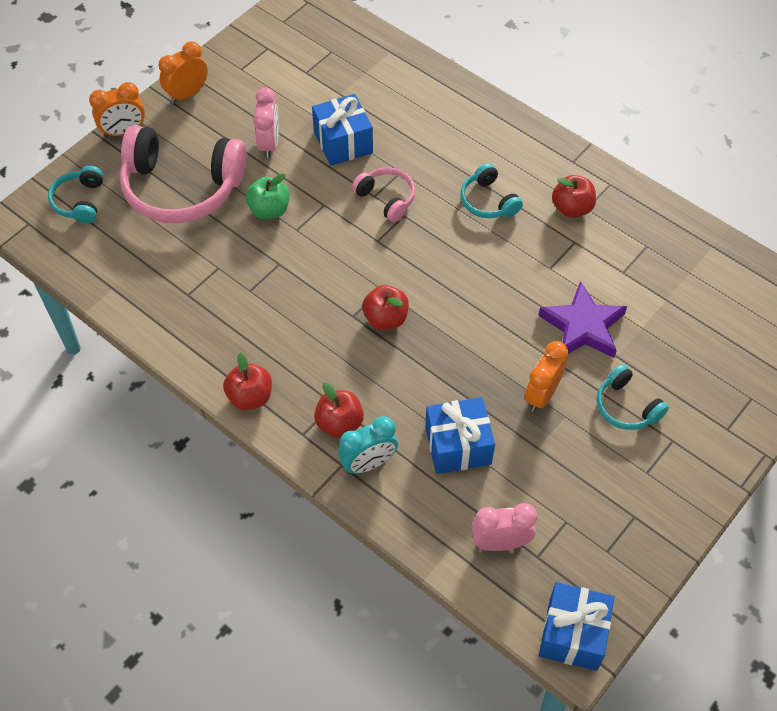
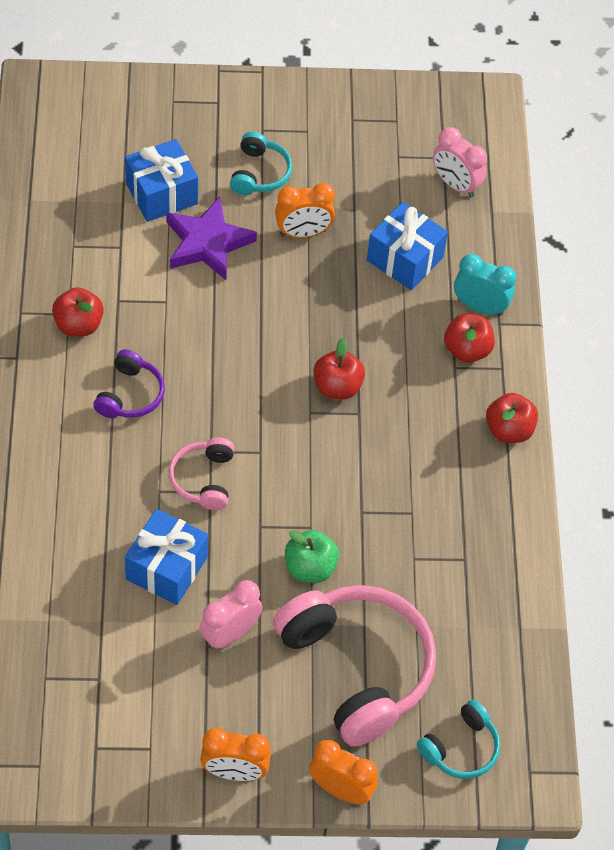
camera: 135 degrees left, 0 degrees up
(488, 201) = (130, 394): turquoise headphones -> purple headphones
(573, 634) = (478, 106): blue gift -> blue gift (161, 194)

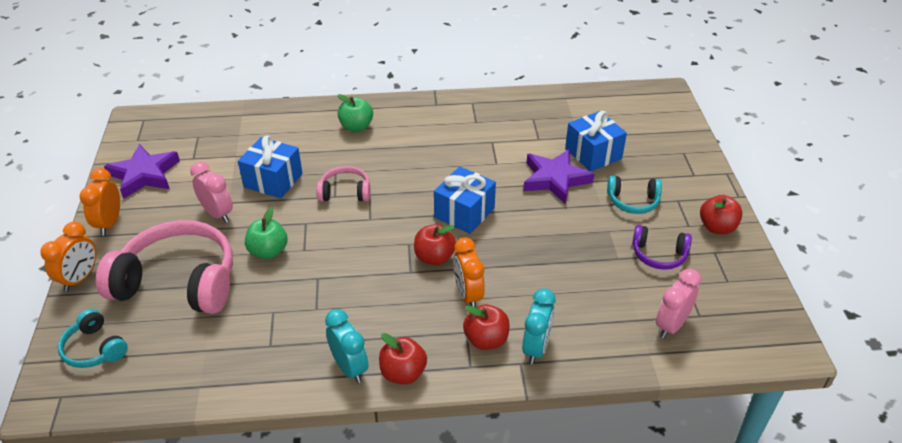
camera: 90 degrees right, 15 degrees down
(56, 462) = (356, 127): none -> green apple
(78, 325) = (467, 126): red apple -> red apple (717, 227)
(130, 394) = (413, 153): purple headphones -> purple headphones (659, 255)
(130, 741) = (144, 175): none -> purple star
(303, 233) = (582, 229): orange clock -> orange clock (468, 295)
(357, 668) = (178, 282): pink headphones -> pink headphones turned 135 degrees counterclockwise
(405, 259) = (574, 293): blue gift -> blue gift (464, 213)
(499, 480) = (349, 367): none -> turquoise clock

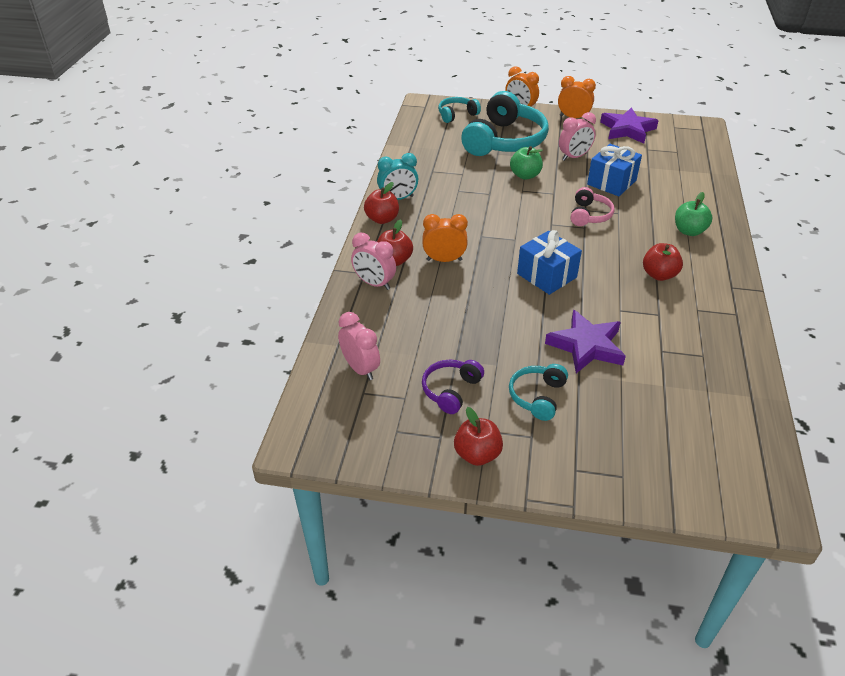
camera: 105 degrees right, 0 degrees up
(178, 282) = (504, 141): pink headphones -> turquoise headphones
(434, 257) = (493, 250): red apple -> red apple (659, 275)
(536, 348) = (374, 283): turquoise clock -> pink clock
(593, 154) = (629, 388): blue gift -> none

